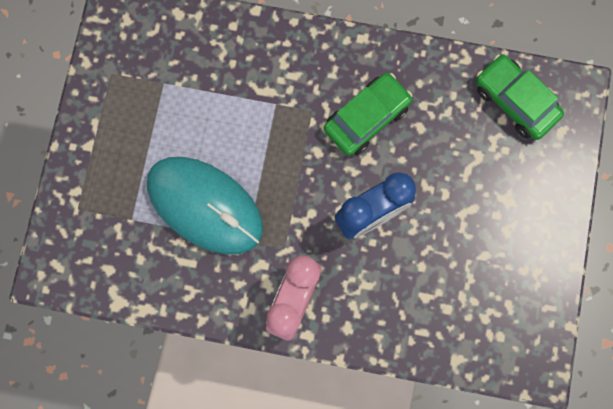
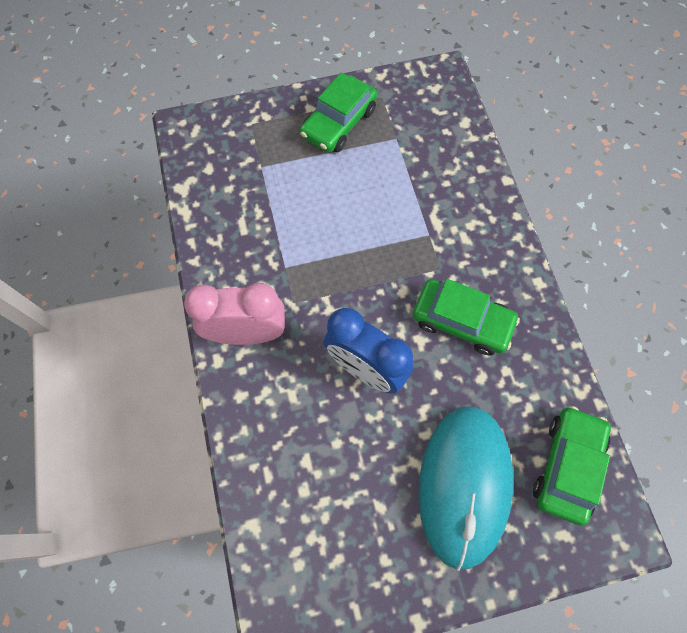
camera: 65 degrees right, 10 degrees down
(119, 126) = (339, 123): none -> green car
(205, 206) = (301, 218): turquoise mouse -> turquoise mouse (464, 484)

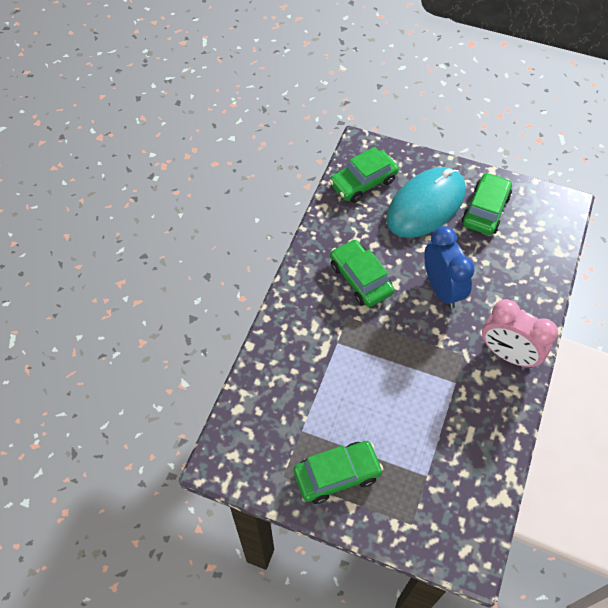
camera: 145 degrees left, 10 degrees down
(384, 532) = (485, 210): none -> green car

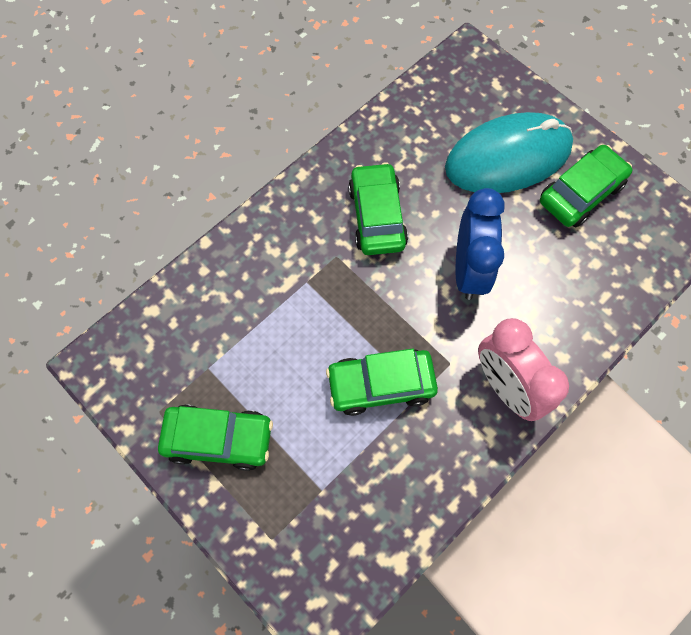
camera: 25 degrees right, 10 degrees up
(363, 182) = (446, 99): green car -> green car (381, 385)

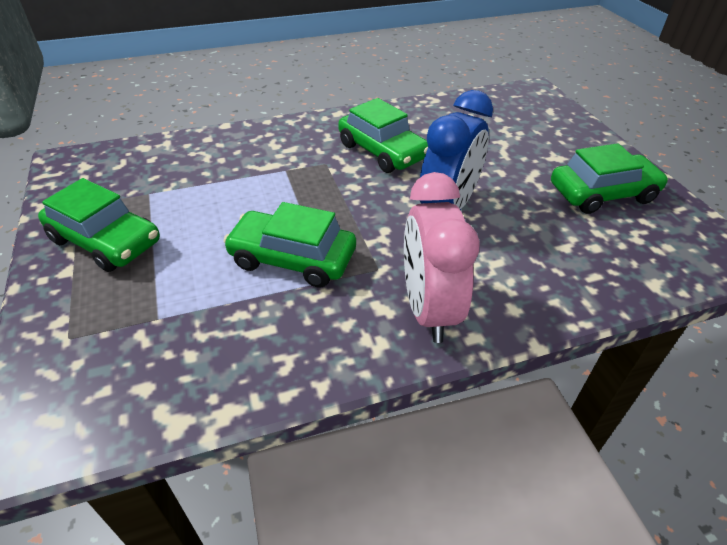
camera: 25 degrees right, 25 degrees down
(377, 216) = (382, 151): green car -> green car turned 120 degrees clockwise
(508, 157) = (535, 152): turquoise mouse -> none

